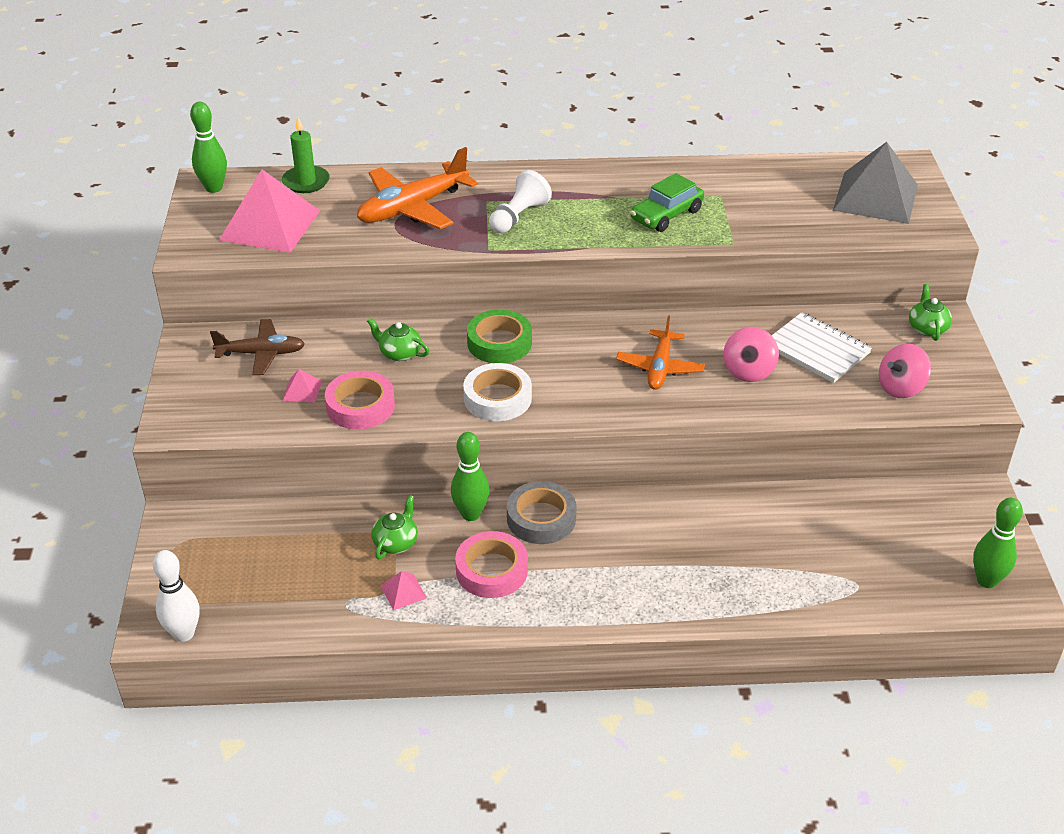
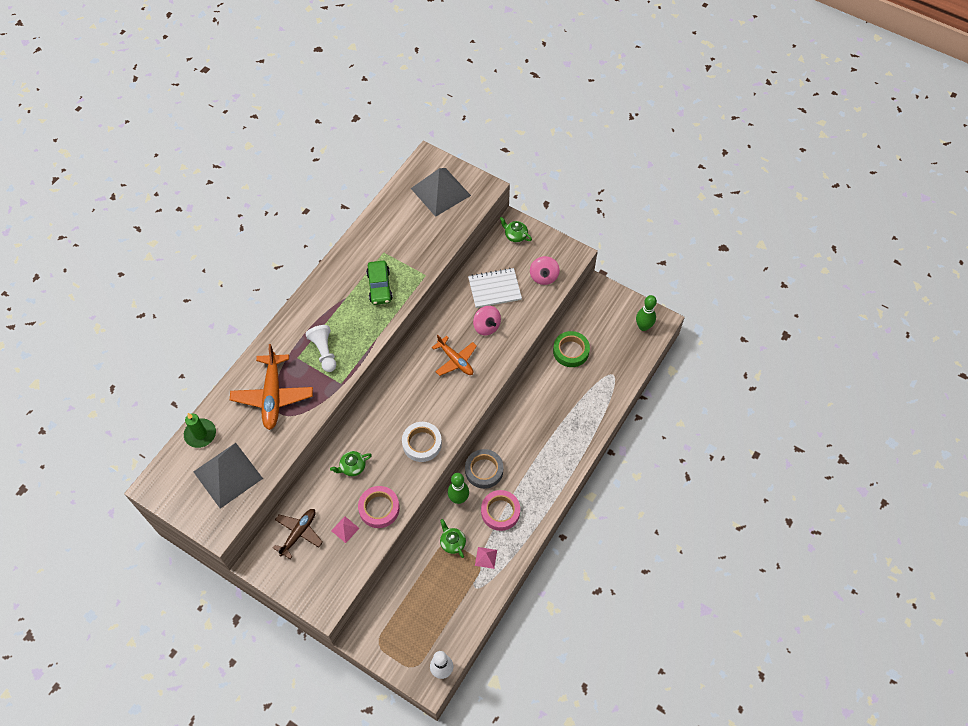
camera: 55 degrees left, 20 degrees up
(214, 188) = (163, 485): green bowling pin -> none
(270, 225) = (227, 475): pink pyramid -> grey pyramid
(499, 343) = (381, 417): green tape -> green tape (571, 351)

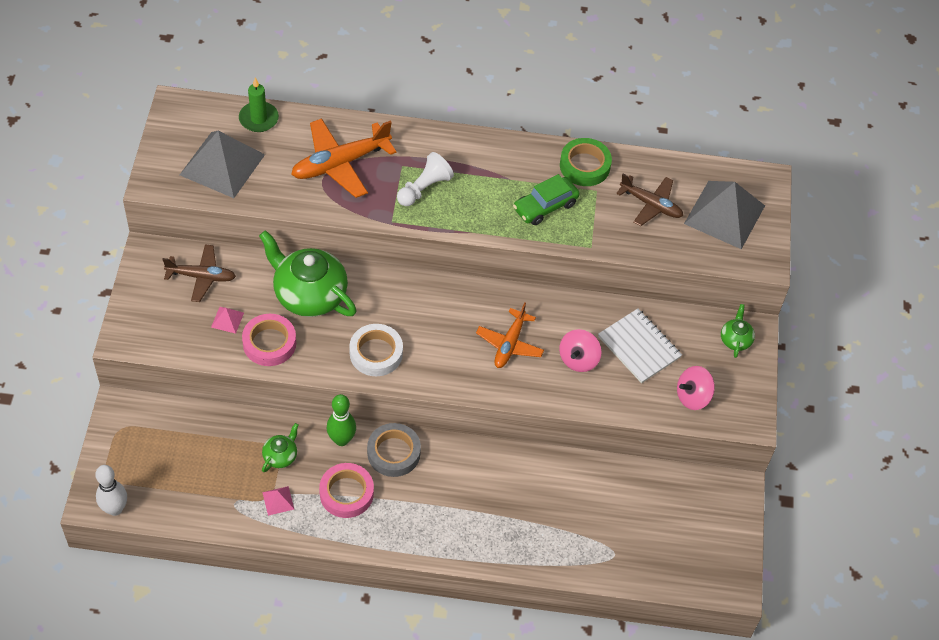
camera: 60 degrees right, 5 degrees down
(352, 467) = (309, 294): green teapot -> green teapot, size x2.16
(411, 227) = (651, 205): none -> brown plane
(571, 351) = (620, 489): green tape -> green tape (584, 166)
(643, 327) = (712, 567): green bowling pin -> none

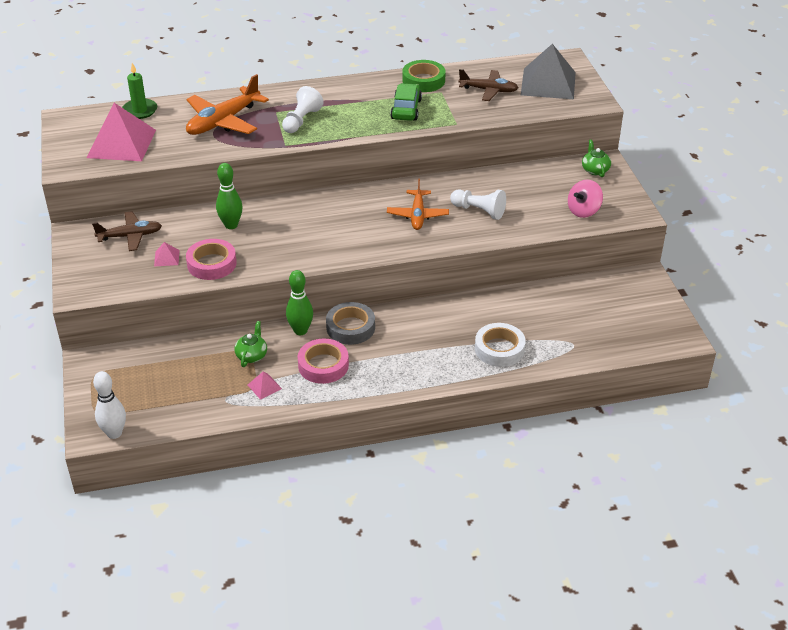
camera: 15 degrees left, 15 degrees down
(222, 164) = (121, 143): grey pyramid -> pink pyramid
(309, 294) = (231, 225): green teapot -> green bowling pin
(376, 353) = (308, 248): white tape -> white tape (499, 349)
(545, 206) = (406, 109): green car -> green car turned 150 degrees clockwise
(578, 359) = (479, 211): pink spinning top -> white pawn
(639, 347) = (523, 192): white notebook -> none

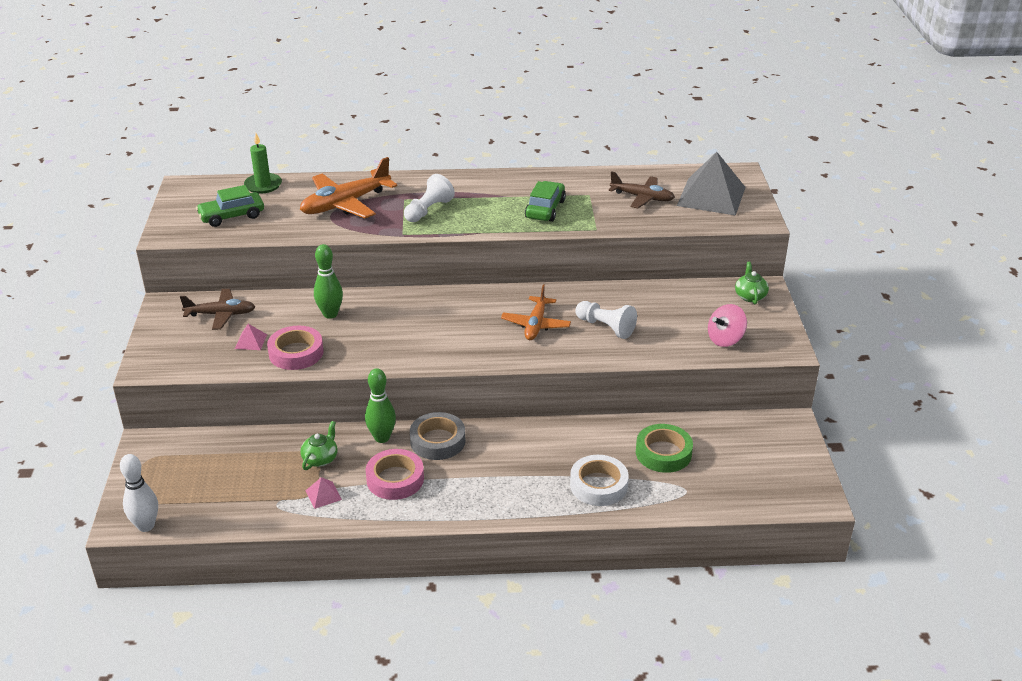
camera: 10 degrees right, 5 degrees down
(121, 143) = (232, 216): pink pyramid -> green car
(423, 80) = (573, 181): green tape -> green tape (663, 453)

